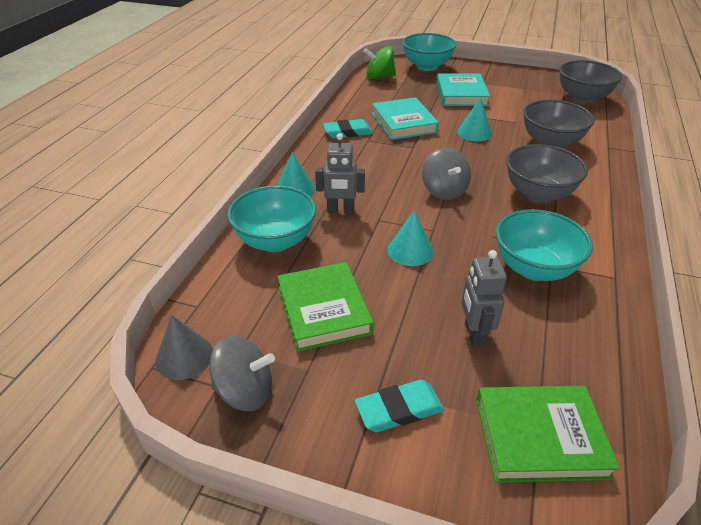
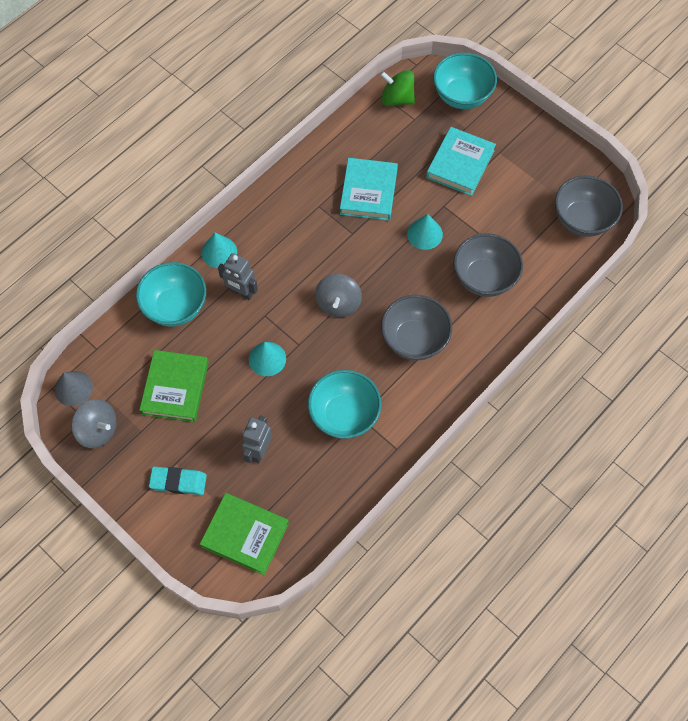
camera: 25 degrees right, 25 degrees up
(347, 132) = (307, 186): turquoise eraser -> none

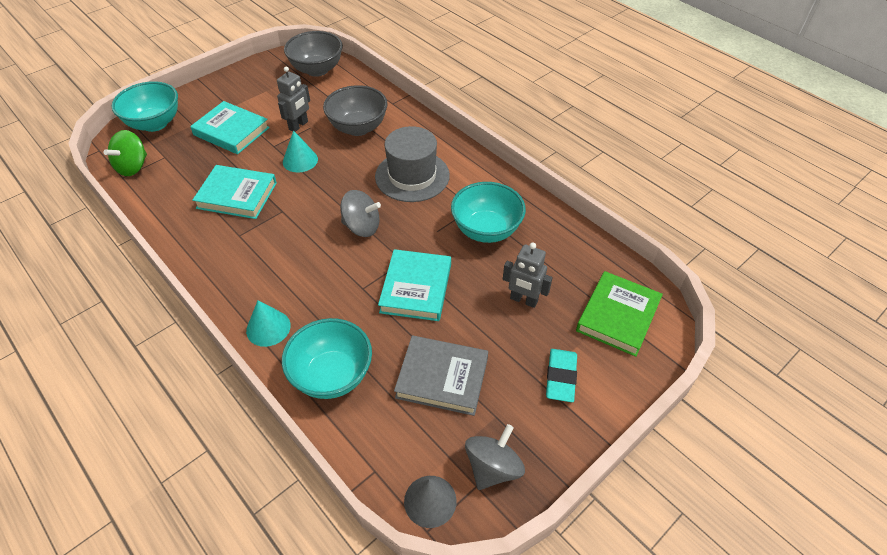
camera: 85 degrees left, 15 degrees down
(175, 388) = (442, 378): green book -> grey book
(241, 292) = (329, 308): grey robot -> grey robot (298, 125)
(267, 358) = (416, 288): turquoise cone -> turquoise book
(414, 339) = (412, 176): grey bowl -> grey hat

